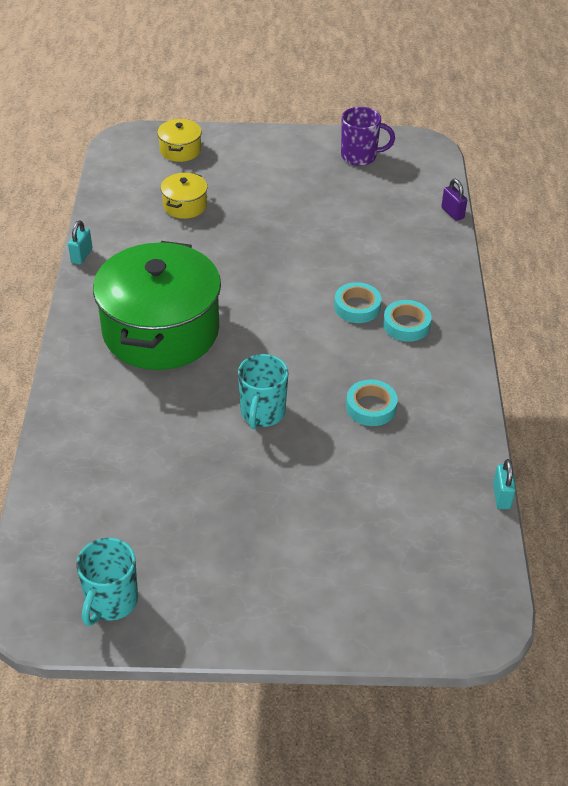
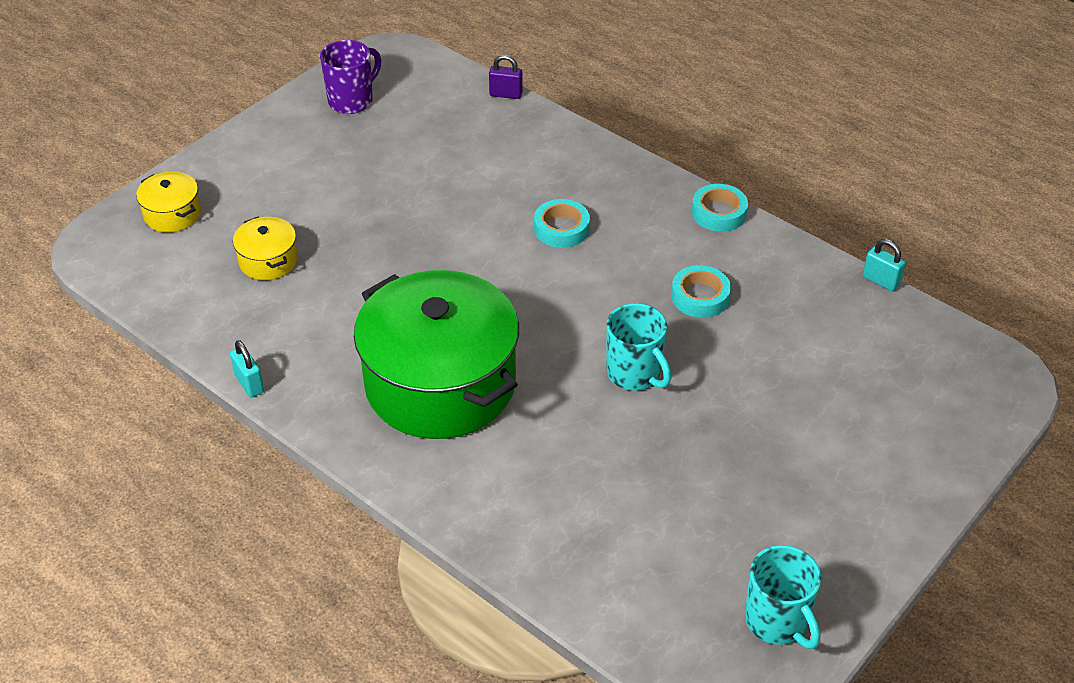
camera: 50 degrees left, 0 degrees up
(406, 325) = (620, 212): turquoise tape -> turquoise tape (719, 213)

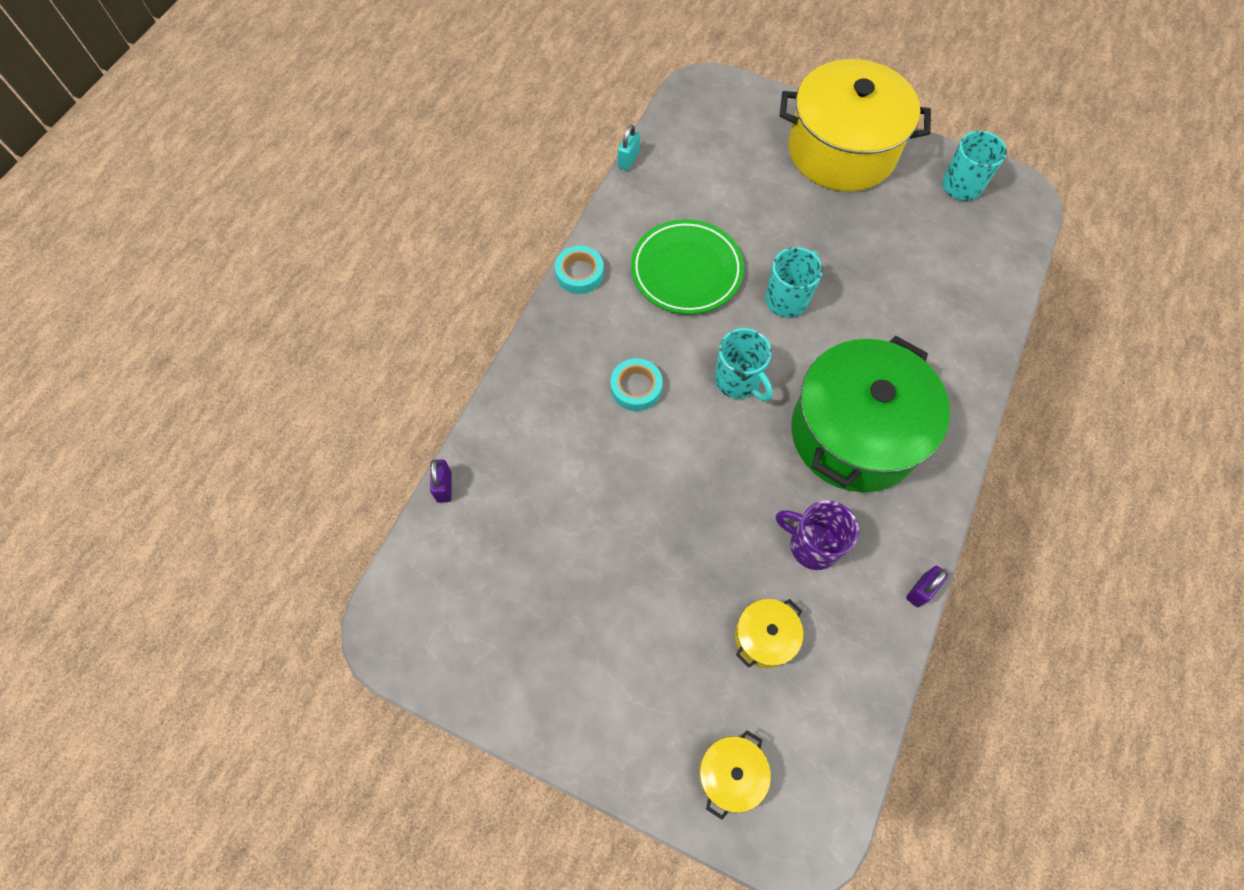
camera: 105 degrees left, 20 degrees up
(249, 384) = (920, 590): turquoise padlock -> purple padlock
(352, 101) = (487, 646): purple mug -> purple mug (812, 545)
(541, 306) = (738, 381): none -> turquoise mug
(700, 296) = (686, 270): turquoise tape -> green plate
(867, 497) = (842, 150): none -> yellow pot

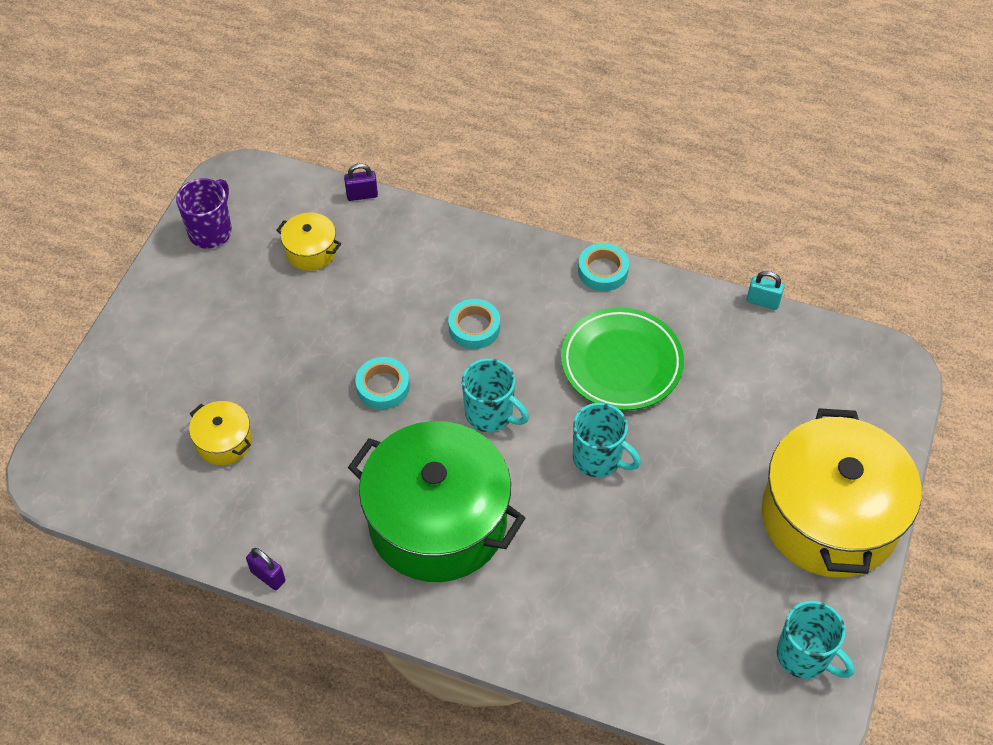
camera: 85 degrees right, 10 degrees down
(702, 475) = (383, 387): none -> turquoise tape
(730, 774) = (108, 418): yellow pot -> yellow pot (311, 251)
(738, 381) = (490, 414): turquoise mug -> turquoise mug turned 105 degrees counterclockwise
(812, 545) = (313, 481): purple mug -> purple mug (211, 231)

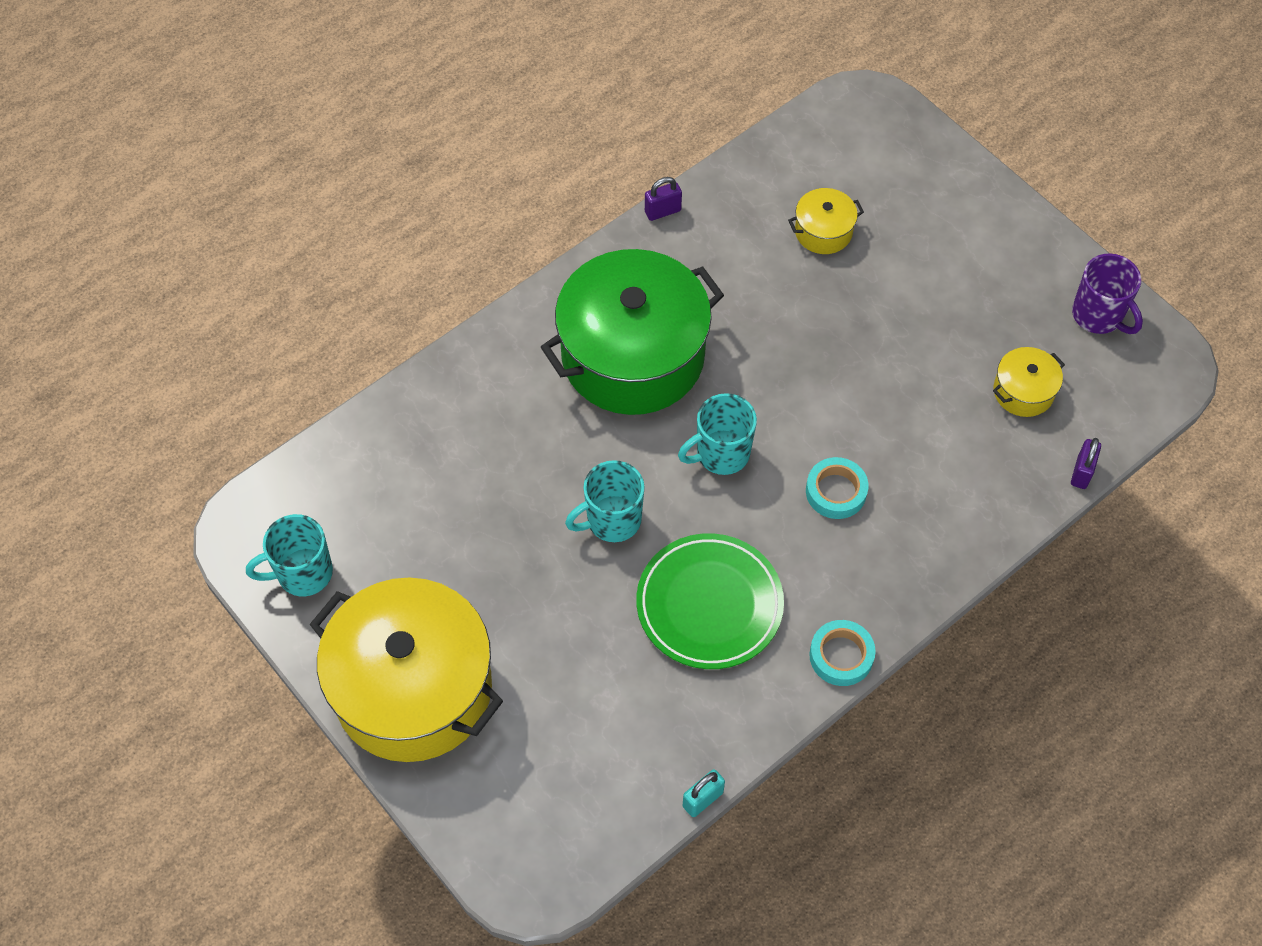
camera: 120 degrees right, 5 degrees up
(383, 387) = (809, 379): turquoise tape -> none

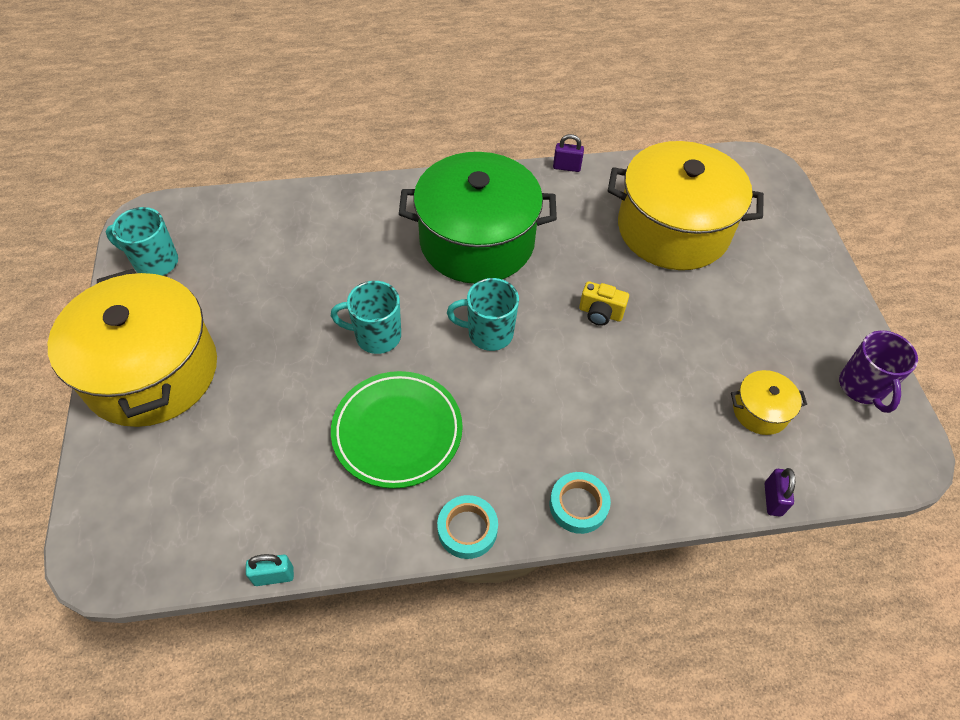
camera: 30 degrees right, 5 degrees down
(814, 370) = (600, 313): none -> yellow camera
(823, 231) = (673, 229): yellow pot -> yellow pot, size x2.37
(836, 491) = (555, 404): turquoise tape -> turquoise tape (578, 505)
(1081, 472) = (772, 499): purple padlock -> purple padlock turned 45 degrees counterclockwise

